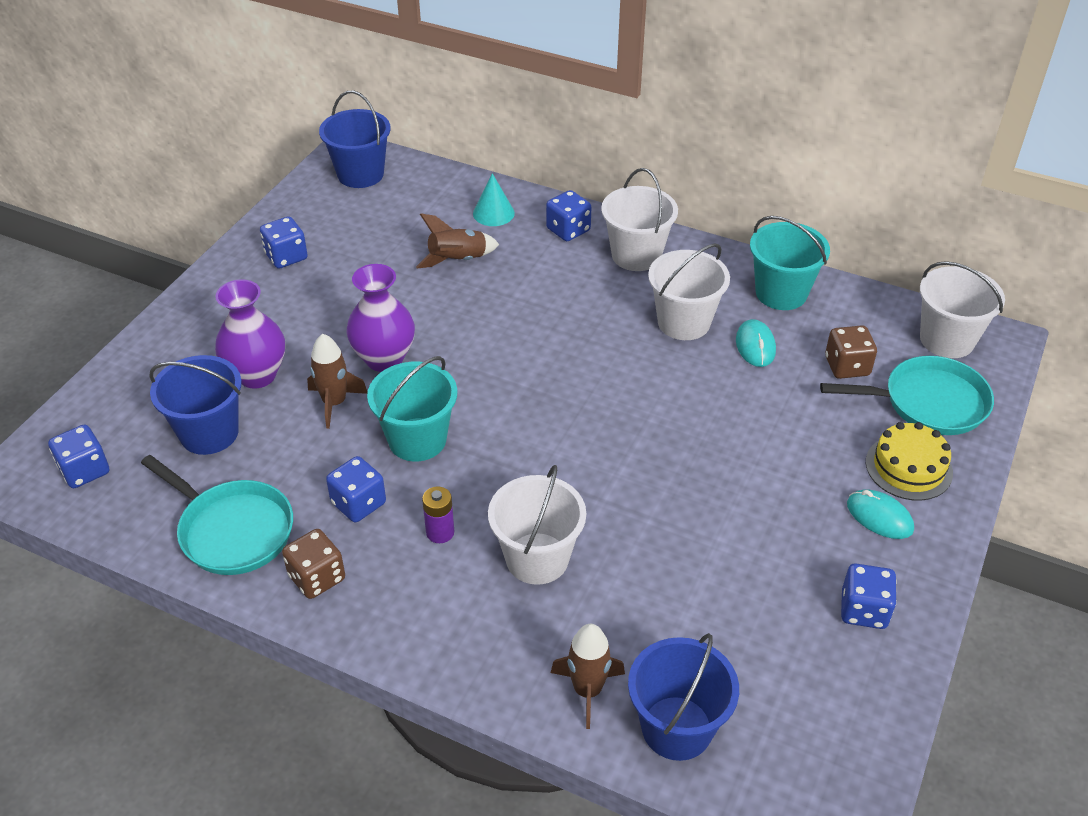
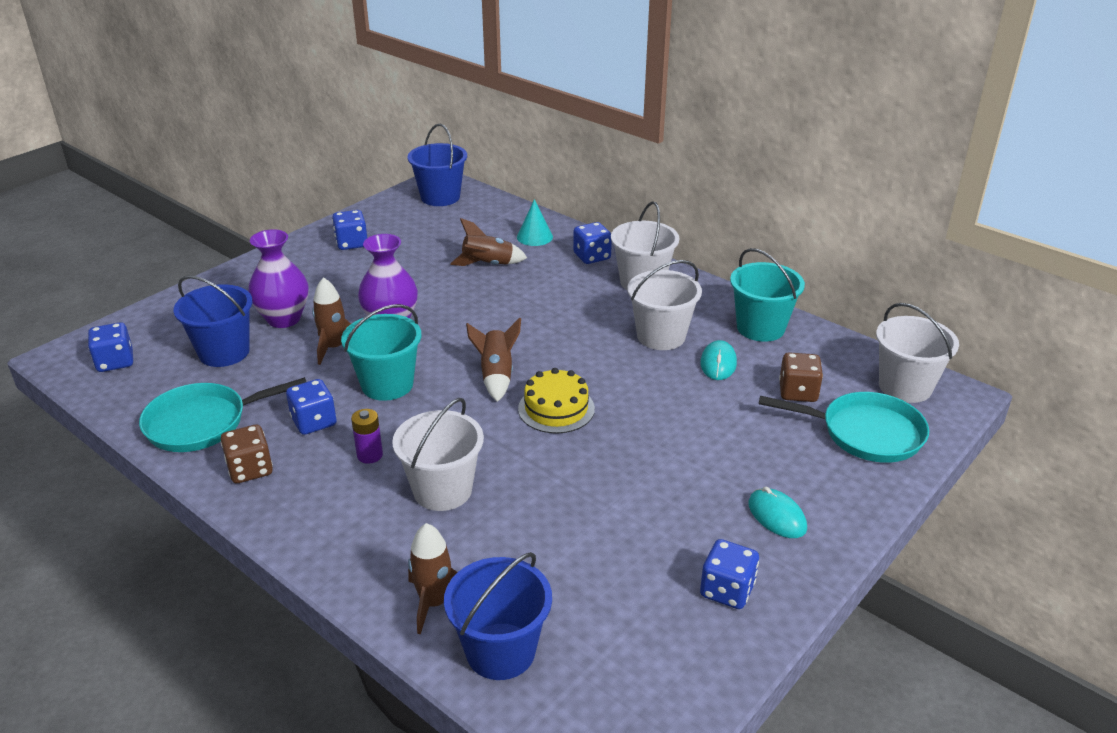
camera: 15 degrees right, 10 degrees down
(232, 530) = (202, 423): turquoise pan -> turquoise pan turned 105 degrees clockwise
(531, 405) = (496, 376): none -> brown rocket
(908, 467) = (823, 481): yellow cake -> yellow cake (556, 409)

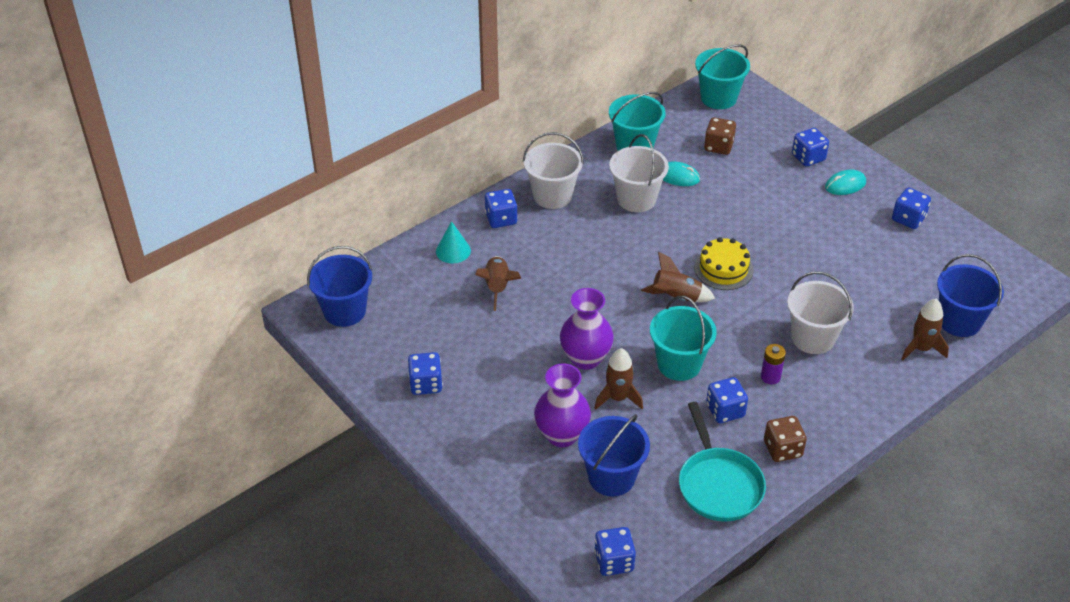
camera: 80 degrees left, 10 degrees up
(821, 476) = (808, 157): none -> blue dice
(865, 433) = (767, 128): turquoise pan -> none
(905, 387) = (718, 98): white bucket -> turquoise bucket

